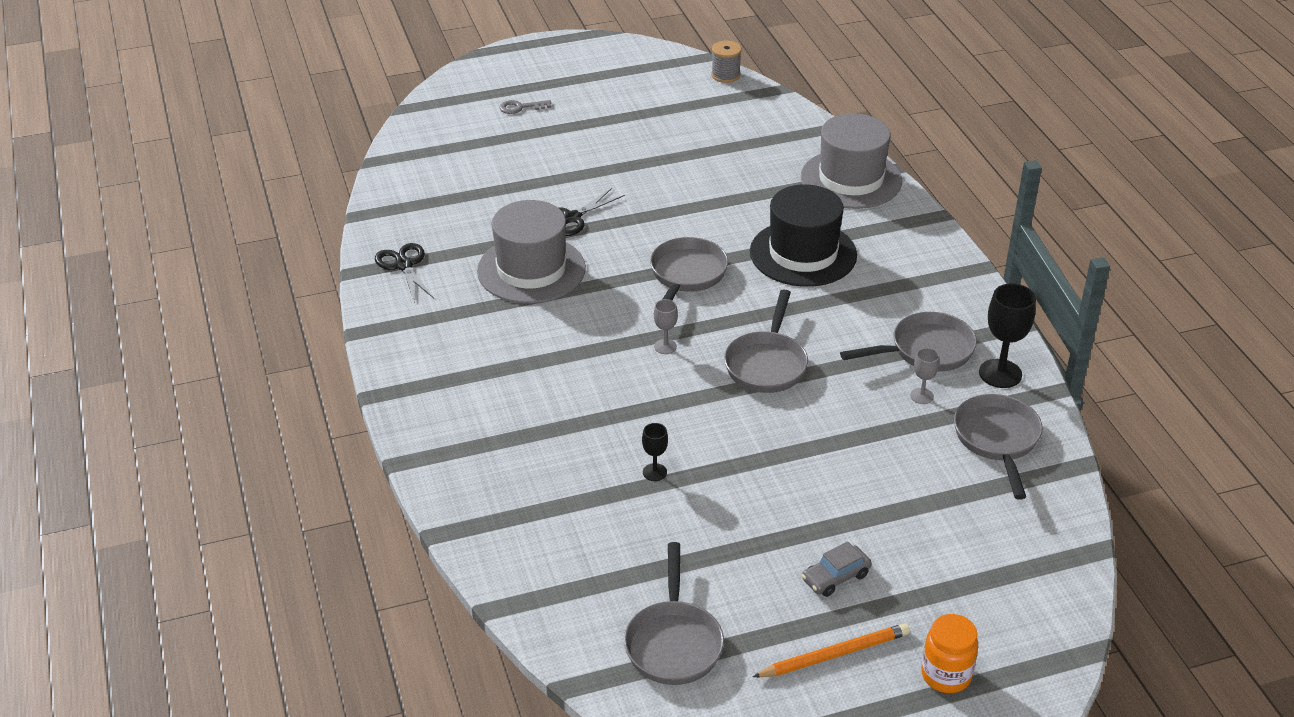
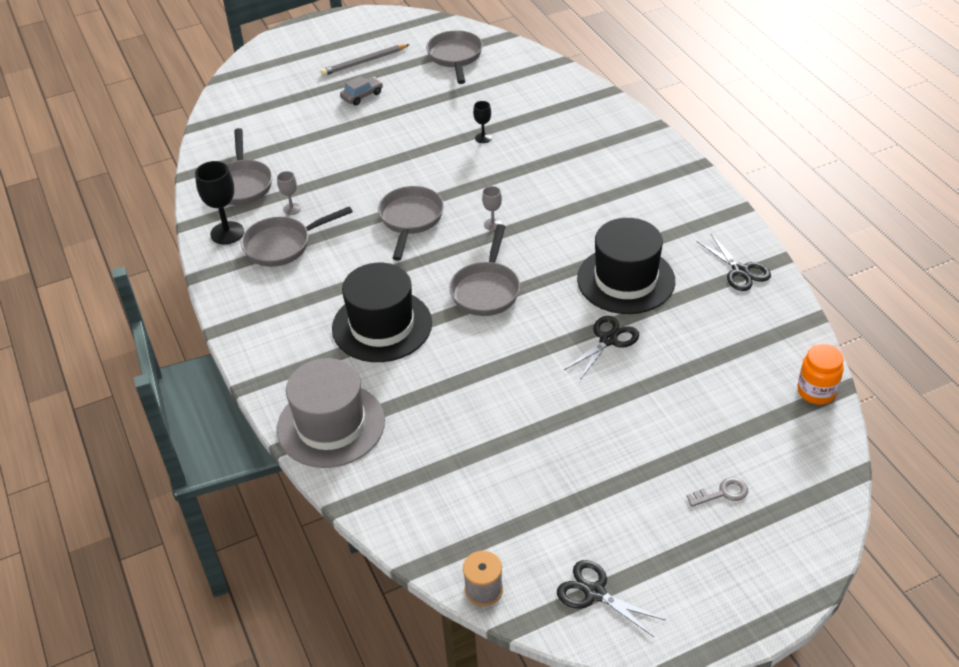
camera: 175 degrees right, 5 degrees up
(531, 270) = (626, 280): grey hat -> black hat
(643, 67) = (594, 593): none -> black scissors
(834, 654) = (364, 62): orange pencil -> grey pencil
(946, 675) = (303, 60): orange jar -> orange jar (816, 391)

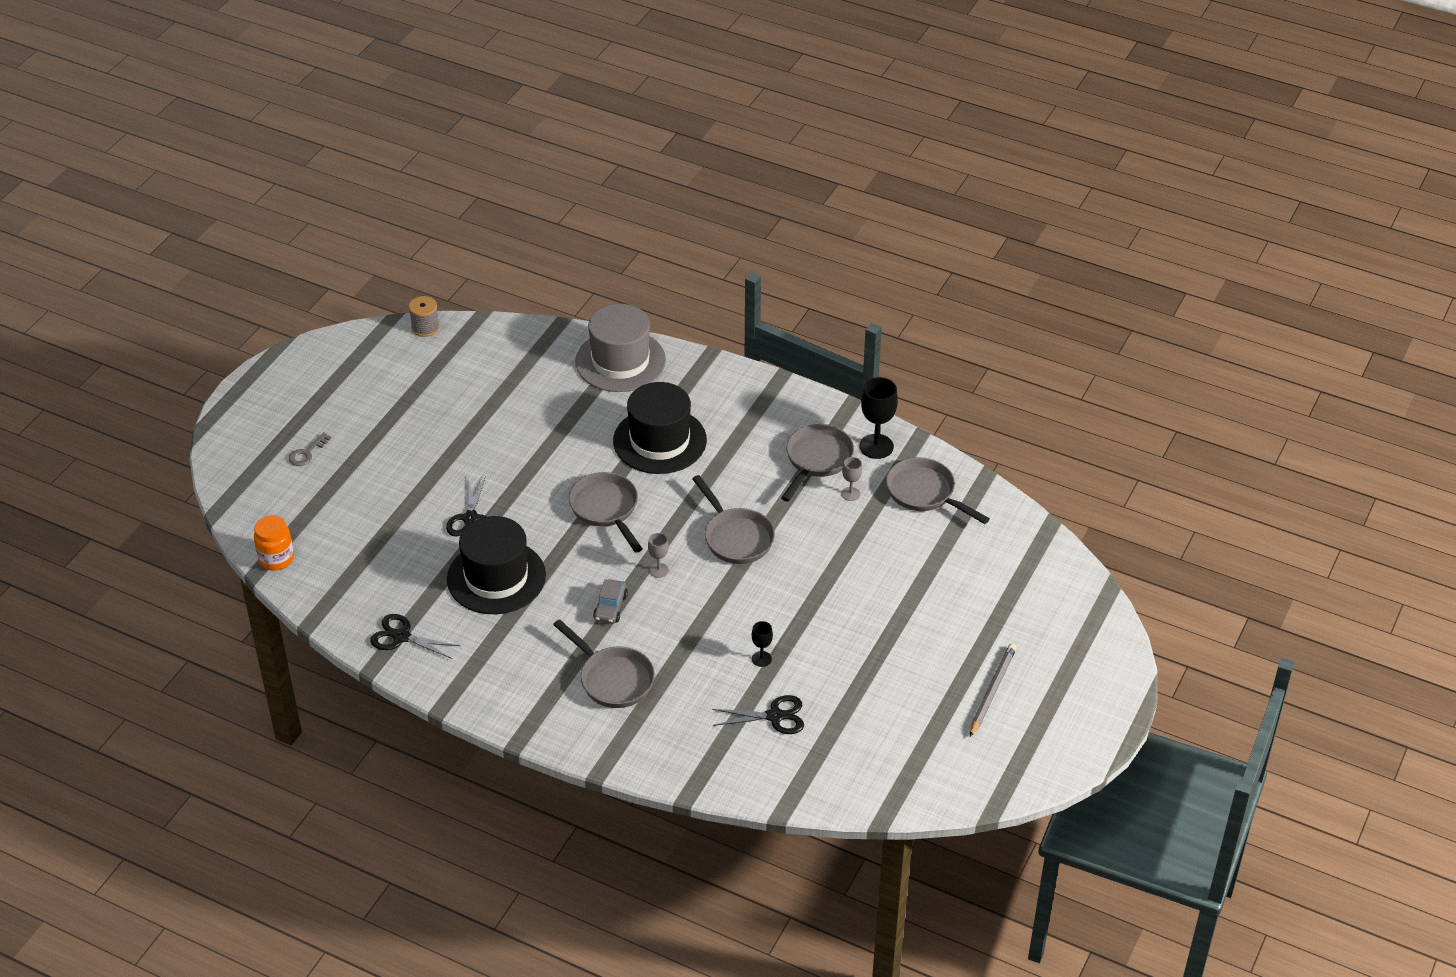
camera: 140 degrees right, 0 degrees up
(362, 95) = (939, 645): grey car -> grey car (610, 607)
(455, 57) = (903, 752): grey pan -> grey pan (613, 679)
(594, 593) = (354, 358): black scissors -> black scissors (775, 716)

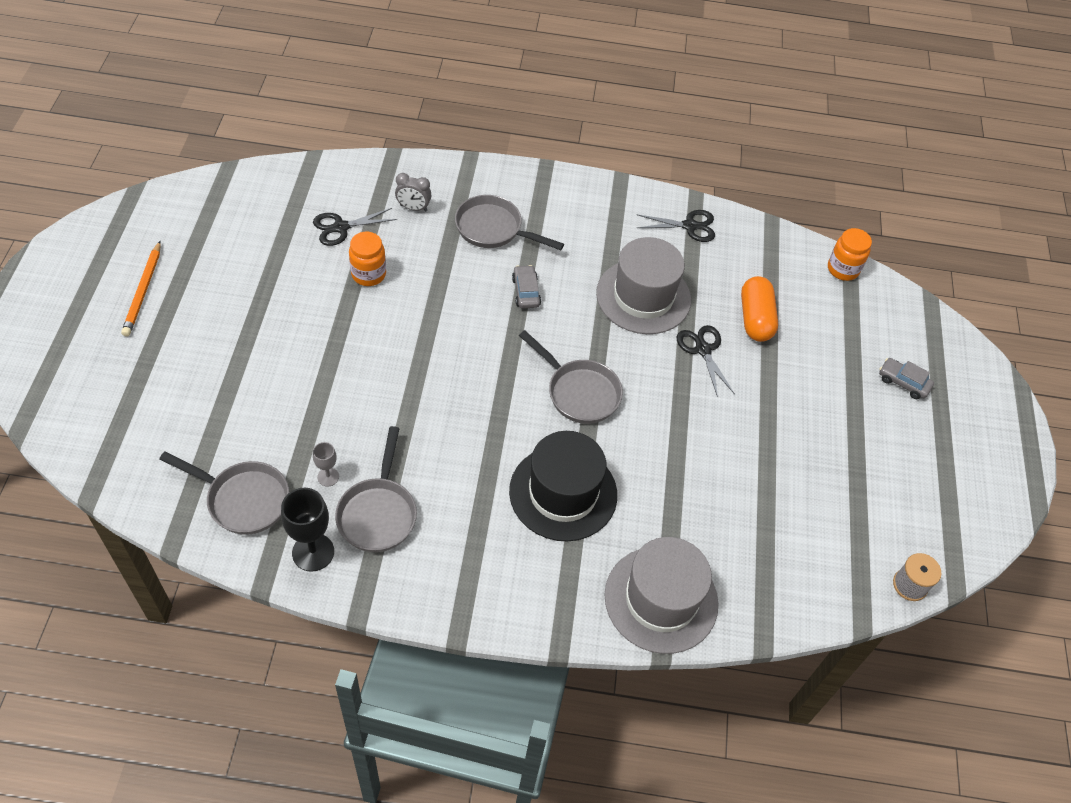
camera: 155 degrees right, 10 degrees up
(307, 453) = (903, 382): grey key -> grey car
(401, 534) = (755, 318): none -> orange capsule
(496, 577) = (643, 296): black hat -> grey hat
(659, 570) = (497, 338): grey goblet -> none
(689, 722) = (413, 208): none -> grey clock
(736, 537) = (435, 392): grey pan -> none
(761, 659) = (368, 274): black goblet -> orange jar
(992, 691) = (143, 291): grey pencil -> orange pencil

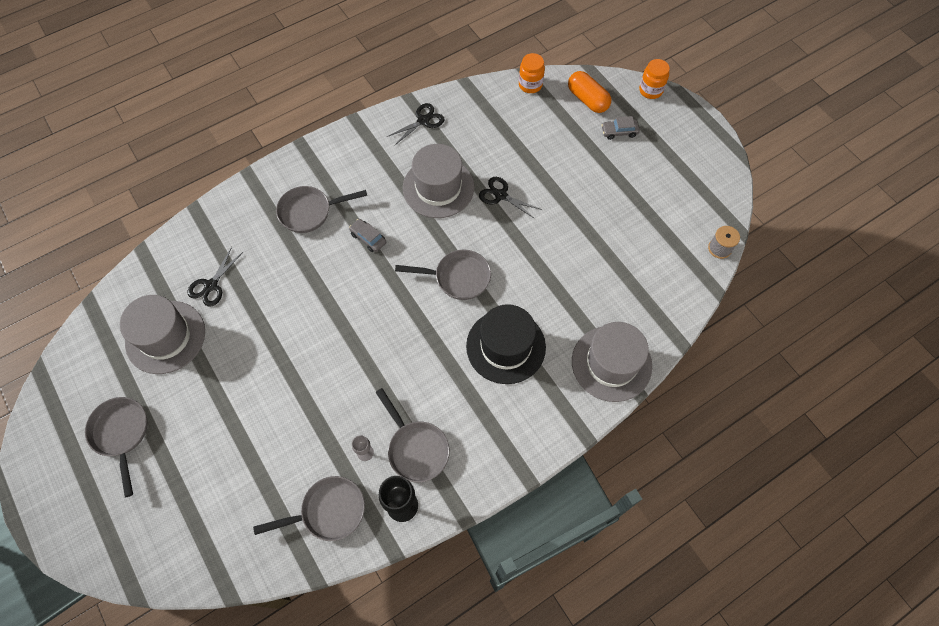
camera: 35 degrees left, 10 degrees up
(143, 291) = (121, 434): orange pencil -> grey pan
(259, 240) = (165, 337): none -> grey hat
(368, 274) = (261, 303): orange jar -> orange jar (650, 90)
(413, 208) = (245, 236): grey clock -> none
(755, 318) = (511, 153): orange capsule -> orange capsule (587, 99)

